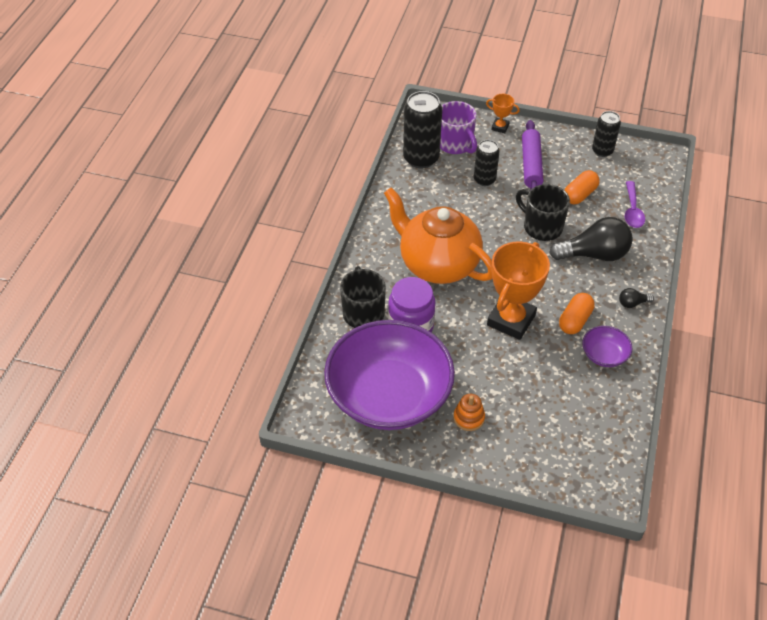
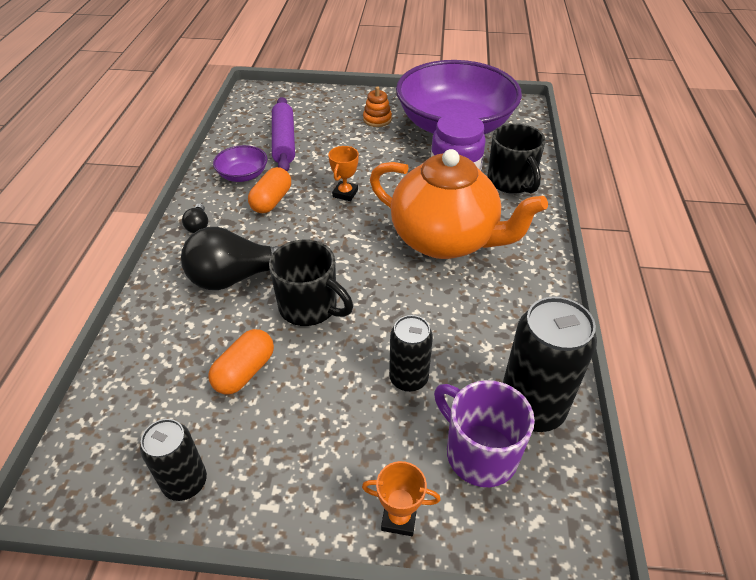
camera: 170 degrees right, 5 degrees down
(511, 320) = (345, 193): orange trophy -> orange trophy, size x0.46
(531, 165) = (329, 424): purple rolling pin -> purple rolling pin (284, 142)
(632, 210) = (161, 354): purple spoon -> none
(632, 303) = (198, 225): black light bulb -> black light bulb turned 105 degrees clockwise

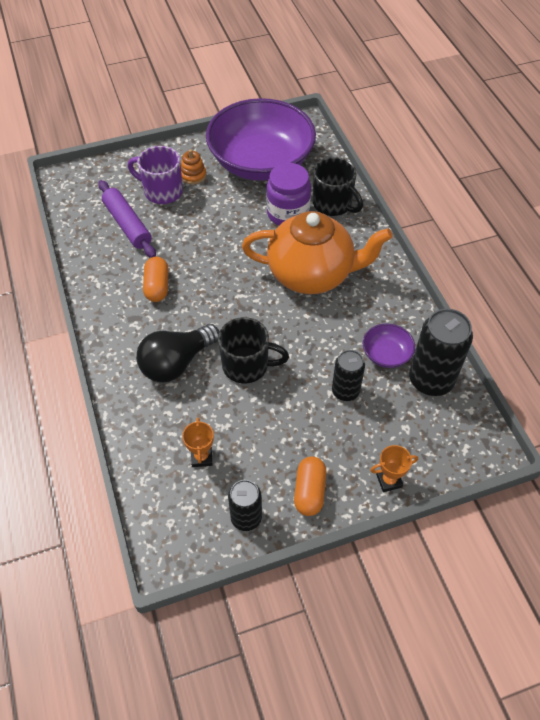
camera: 25 degrees left, 10 degrees up
(198, 225) = (113, 330): black light bulb -> none
(243, 175) = (115, 270): purple bowl -> purple bowl (386, 354)
(244, 372) = (233, 431): orange capsule -> orange capsule (309, 491)
(345, 193) = (212, 259): orange trophy -> orange trophy (201, 457)
(479, 453) = (414, 422): purple mug -> purple mug (162, 191)

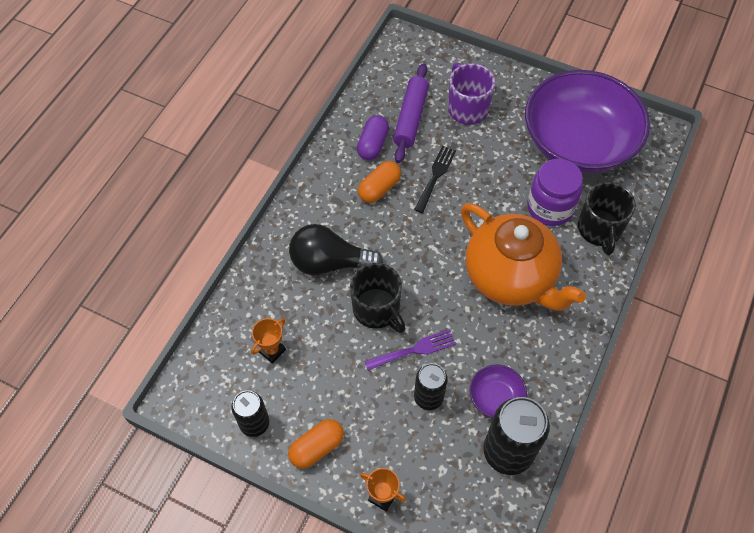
camera: 45 degrees right, 5 degrees up
(119, 261) = (373, 145): none -> purple capsule
(189, 249) = (435, 176): none -> black fork
(193, 175) = (507, 112): orange stacking toy -> none
(302, 370) = (414, 350): none -> purple fork

